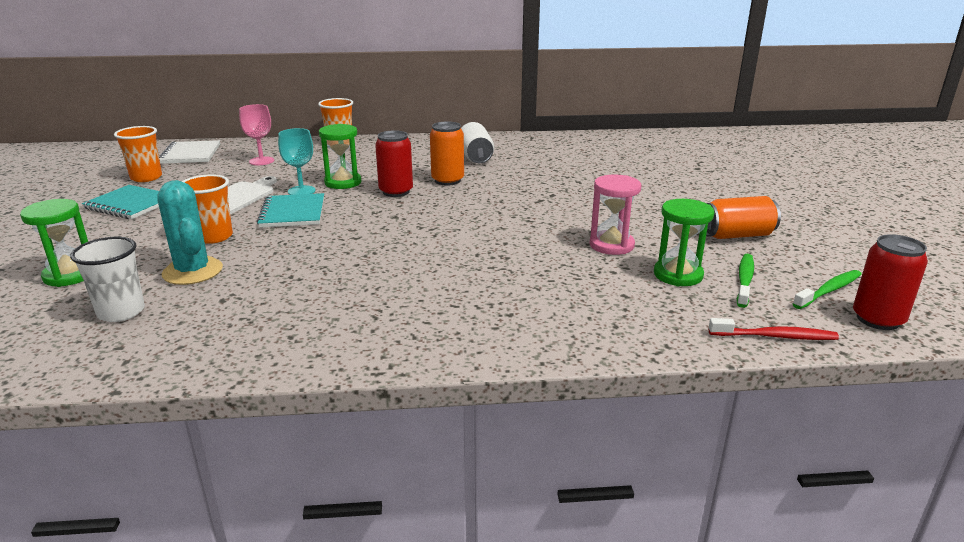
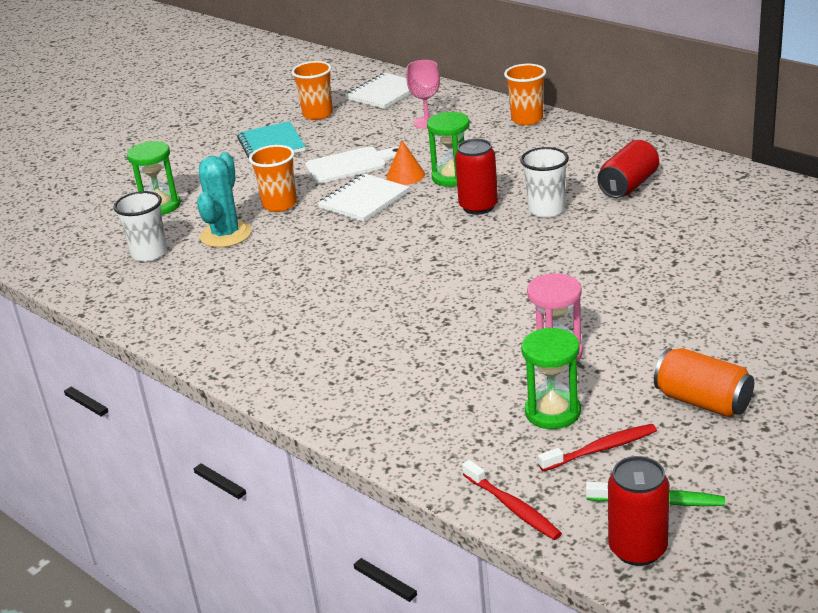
camera: 50 degrees right, 5 degrees up
(293, 213) = (364, 200): turquoise notebook -> white notebook
(301, 191) = (405, 175): turquoise goblet -> orange cone
(447, 180) = (546, 210): orange can -> white cup
(476, 157) = (628, 186): white can -> red can
(744, 280) = (601, 449): green toothbrush -> red toothbrush

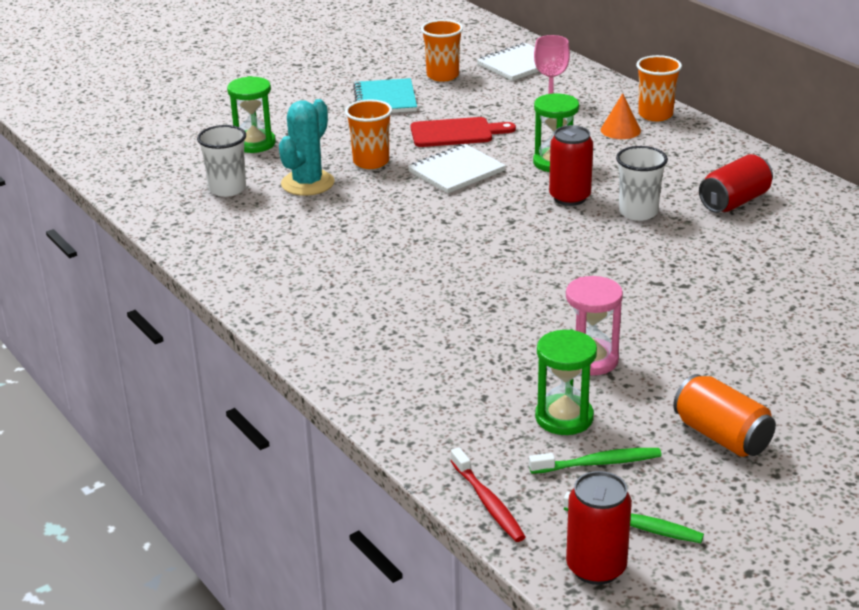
camera: 10 degrees right, 0 degrees up
(350, 165) = (456, 133): white cutting board -> red cutting board
(405, 175) = (508, 153): orange cone -> orange cone (620, 130)
(601, 449) = (598, 463): red toothbrush -> green toothbrush

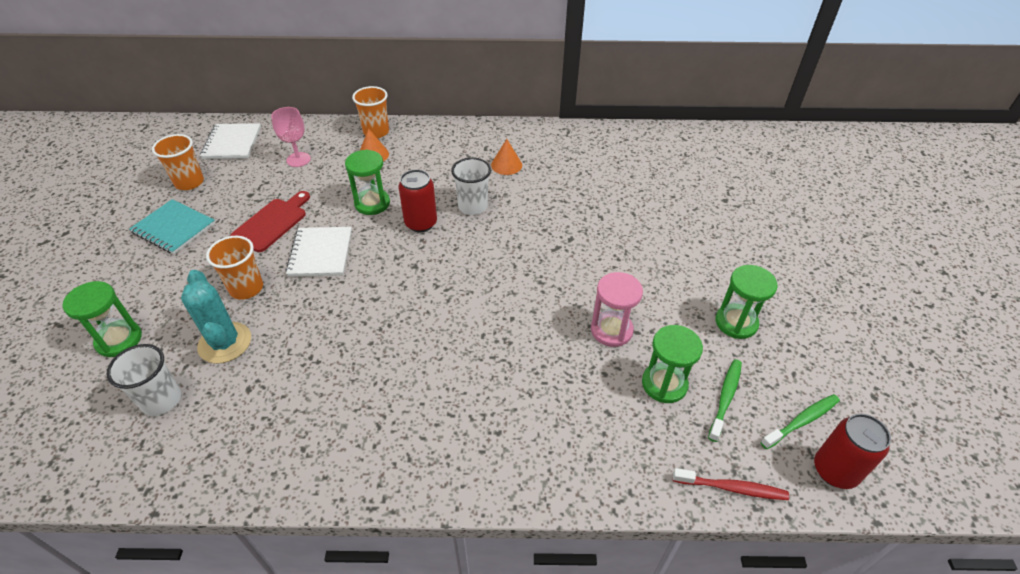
camera: 55 degrees left, 15 degrees up
(721, 436) = (736, 322): orange can -> green hourglass
(734, 202) = (506, 165): red can -> orange cone

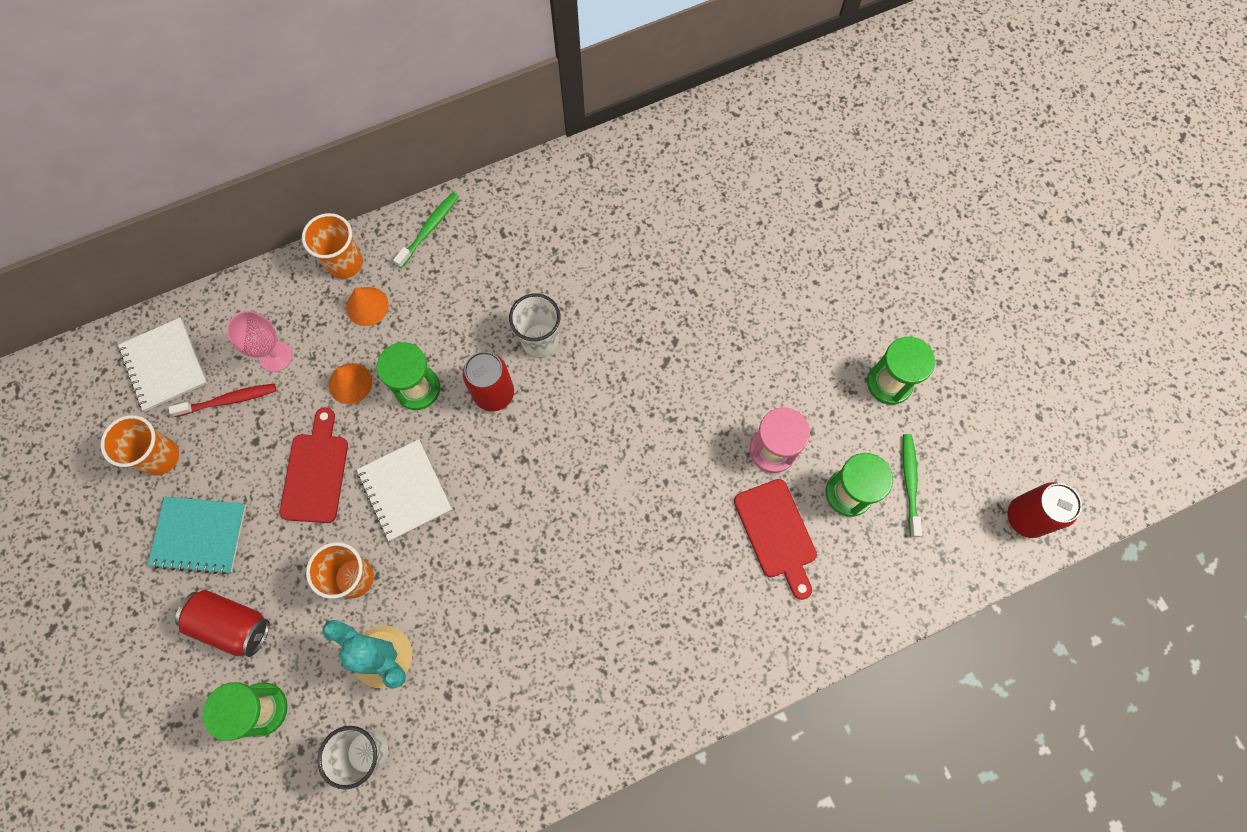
camera: 25 degrees left, 25 degrees up
(147, 283) = (232, 624): none -> red can
(506, 165) = (544, 252): orange cone -> orange cone (350, 383)
(585, 387) = (777, 533): none -> red cutting board
(732, 488) = (946, 578): red toothbrush -> red toothbrush (228, 400)
(801, 421) = (984, 476): green toothbrush -> green toothbrush (429, 229)

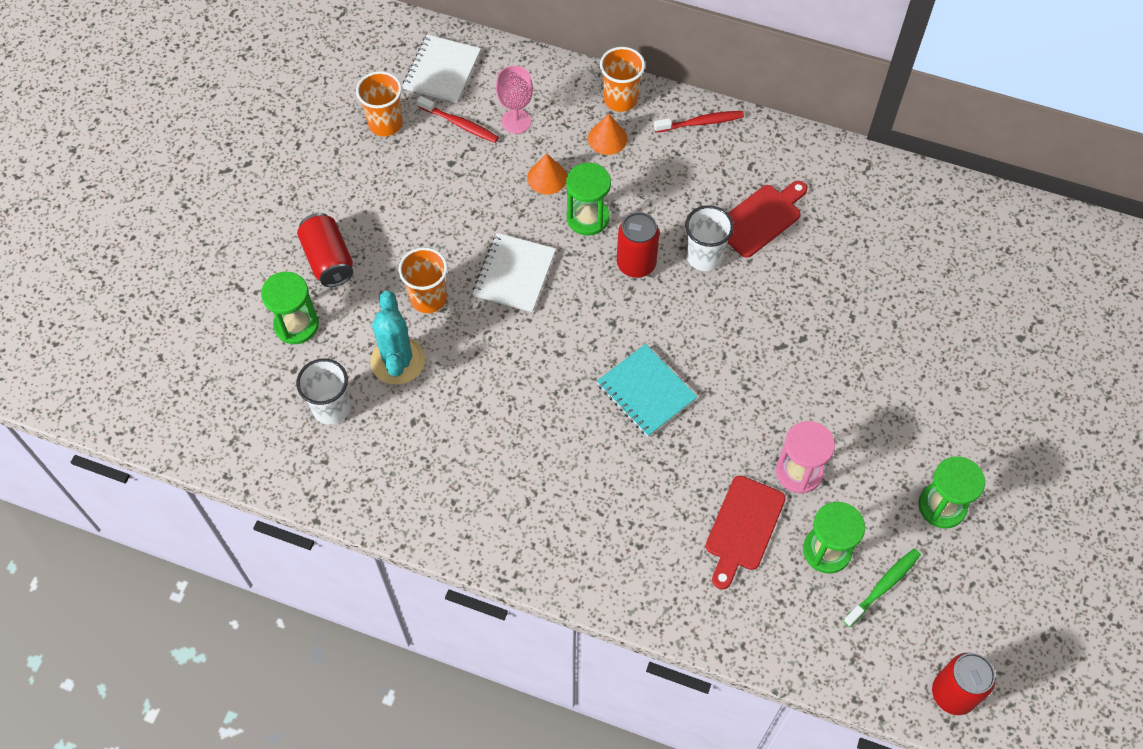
camera: 45 degrees right, 10 degrees down
(199, 535) = (362, 190): turquoise notebook -> turquoise notebook (646, 392)
(315, 472) = (469, 214): red cutting board -> red cutting board (760, 218)
(429, 229) = (701, 122): green toothbrush -> red toothbrush

